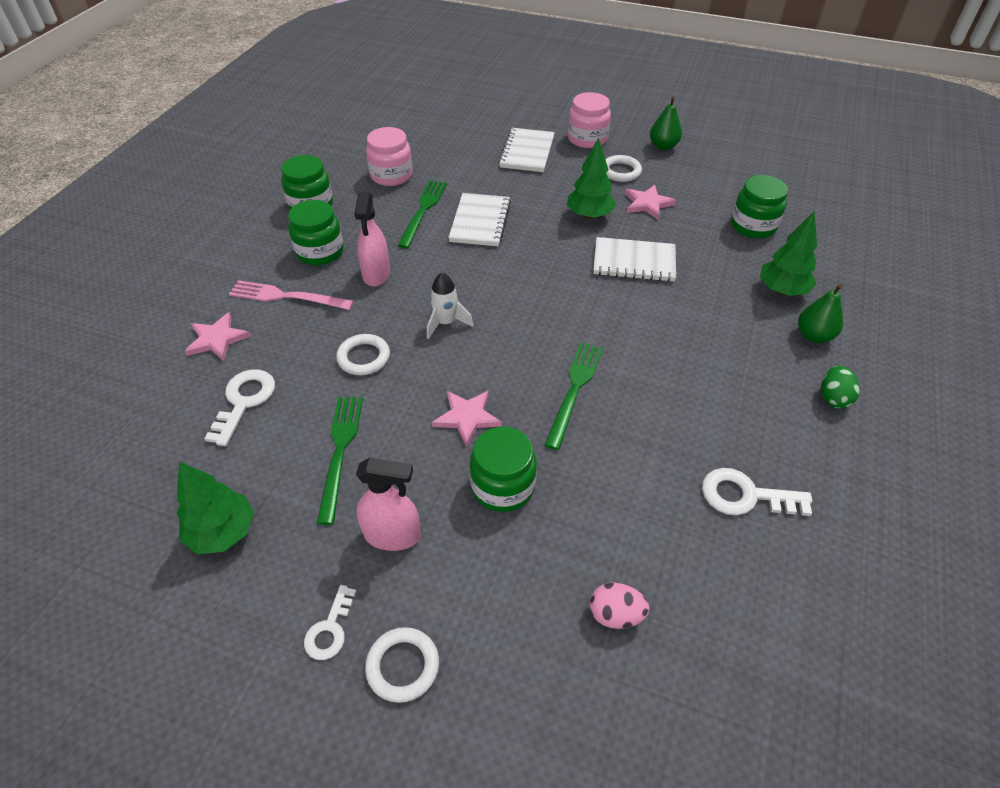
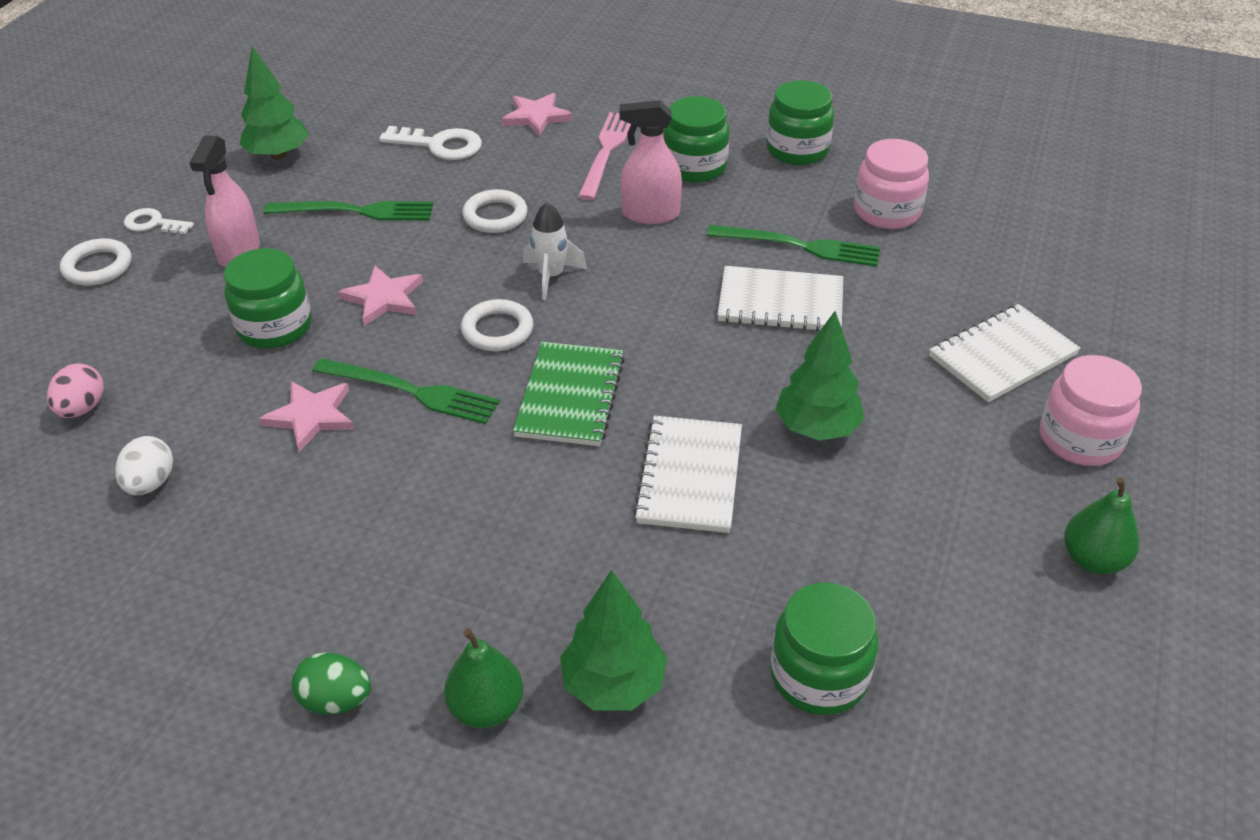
camera: 90 degrees right, 5 degrees down
(527, 152) = (1002, 356): white notebook -> white notebook turned 45 degrees counterclockwise
(572, 310) = (570, 396): none -> green notebook
(620, 171) = (971, 481): white ring -> white ring (497, 330)
(647, 204) = (867, 511): pink star -> pink star (311, 416)
(691, 536) = (151, 483): none -> white egg
(745, 496) = (189, 547): white key -> none

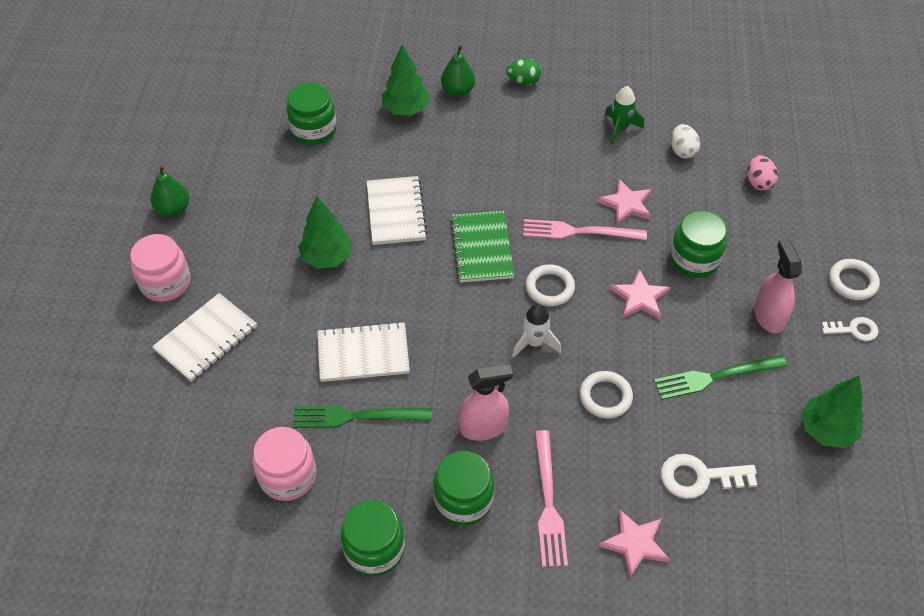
camera: 165 degrees right, 10 degrees up
(222, 548) = (620, 128): none -> green rocket
(411, 391) = (579, 232): green fork -> pink fork

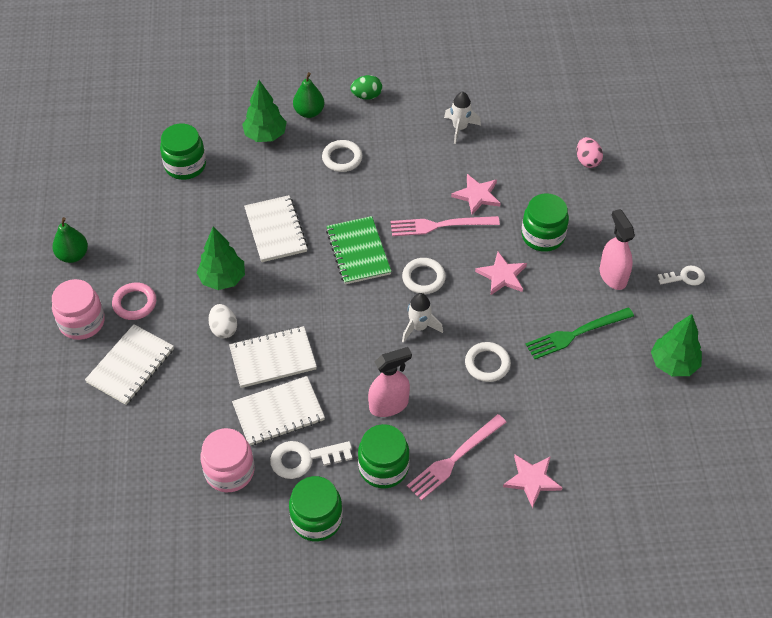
camera: 10 degrees left, 0 degrees up
(226, 270) = (134, 303): none -> pink ring
(357, 416) = (278, 412): green fork -> white notebook
(548, 502) = (455, 458): pink fork -> pink fork turned 60 degrees clockwise
(620, 128) = (459, 128): green rocket -> white rocket
(682, 151) = (517, 141): white egg -> white egg (224, 329)
(699, 477) = (576, 418): white key -> white key (304, 459)
(852, 282) = (678, 237): white ring -> white ring (342, 158)

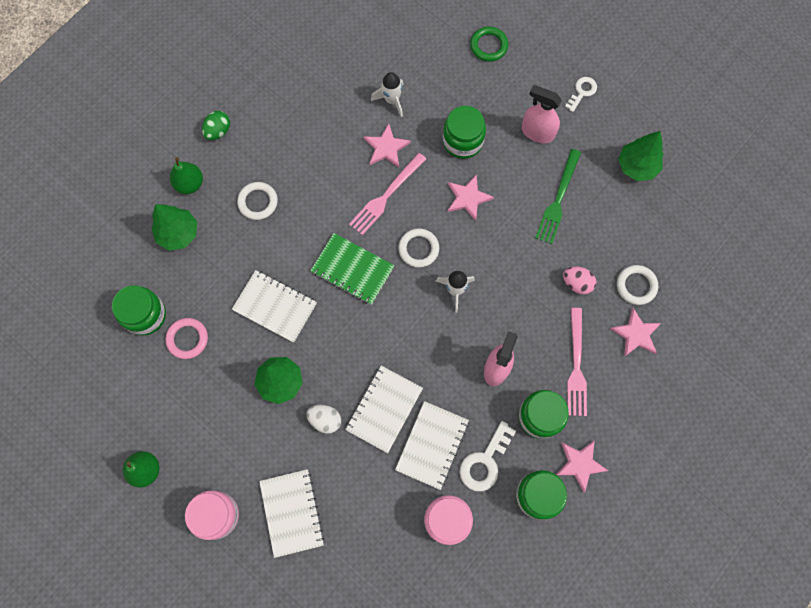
camera: 45 degrees left, 20 degrees up
(134, 303) = (238, 463): pink ring -> pink ring (187, 339)
(375, 529) = (580, 464): none -> pink star
(459, 128) = (316, 100): white rocket -> white rocket (391, 100)
(487, 364) = (526, 276): white ring -> white ring (636, 286)
(587, 161) = (431, 51): pink egg -> pink egg (577, 283)
(639, 190) = (488, 46): none -> green ring

